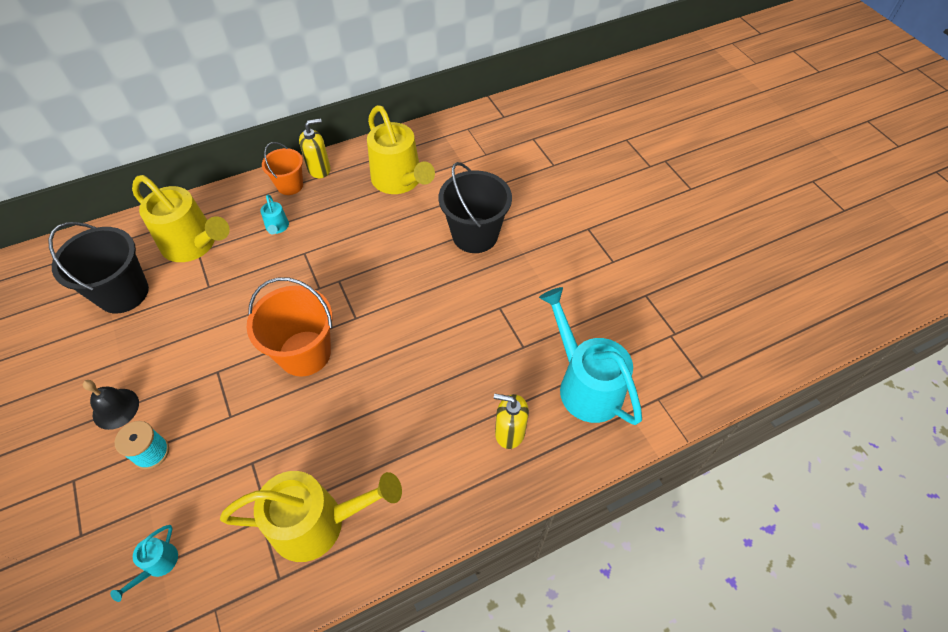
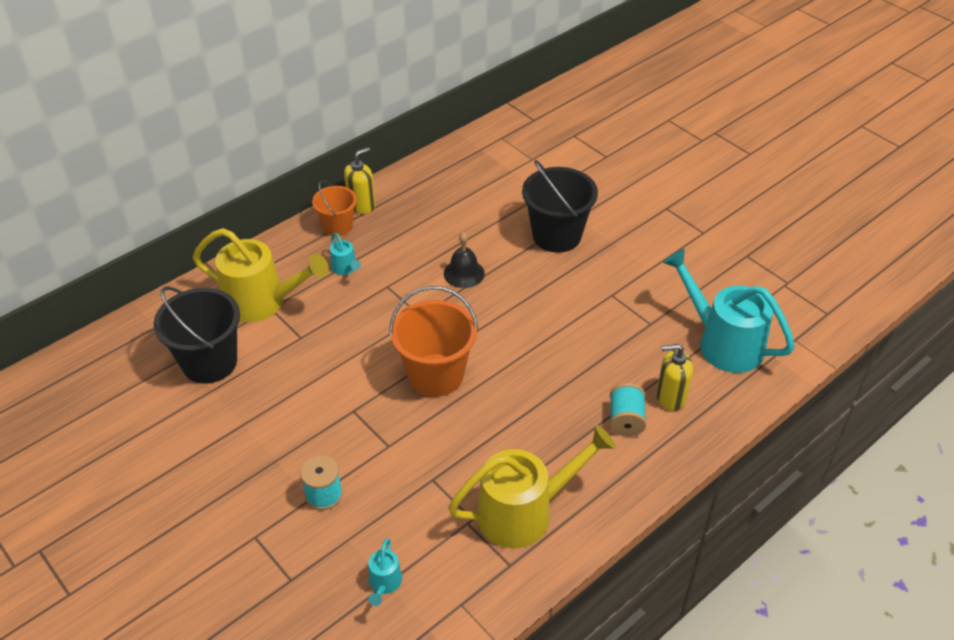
camera: 15 degrees left, 10 degrees down
(115, 408) = (263, 466): black bell -> black bell (464, 273)
(400, 181) = (455, 200): yellow watering can -> none
(456, 447) = (626, 420): none -> turquoise spool

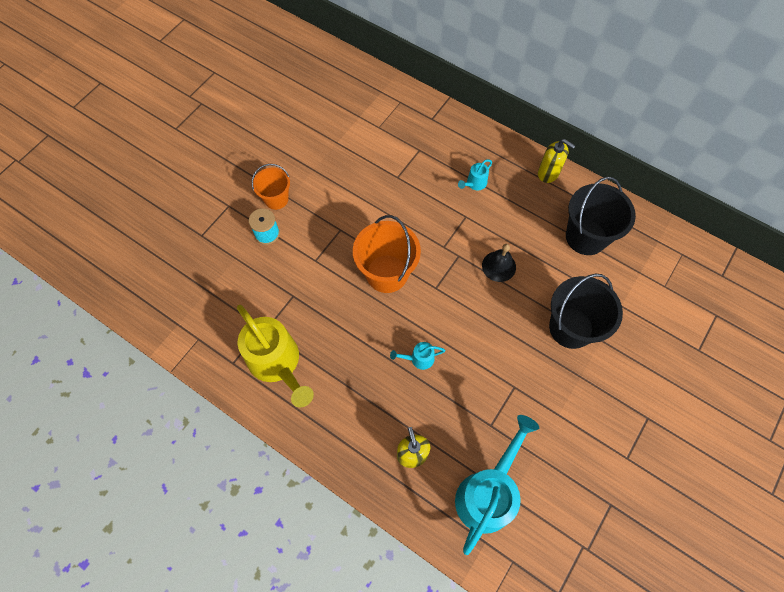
camera: 75 degrees right, 20 degrees up
(209, 362) = (359, 132): black bucket -> black bucket (586, 237)
(263, 302) = (423, 144): yellow watering can -> none
(338, 226) = (518, 164): orange bucket -> orange bucket (276, 199)
(384, 584) = (206, 289): turquoise watering can -> turquoise watering can (418, 359)
(626, 420) = (378, 421): turquoise spool -> none

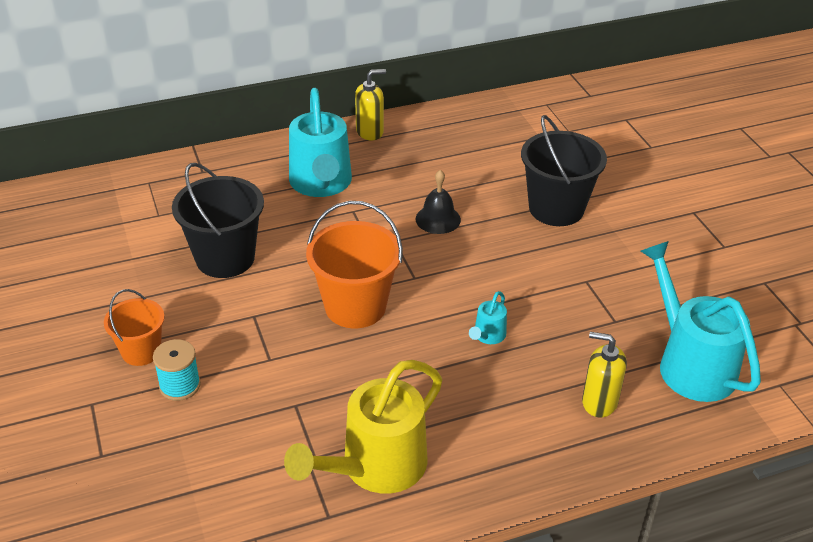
camera: 55 degrees left, 25 degrees down
(278, 364) = (375, 468): yellow watering can -> yellow watering can turned 135 degrees clockwise
(474, 184) = (321, 184): turquoise watering can -> turquoise watering can, size x2.29
(586, 237) = (467, 147): black bucket -> black bucket (225, 258)

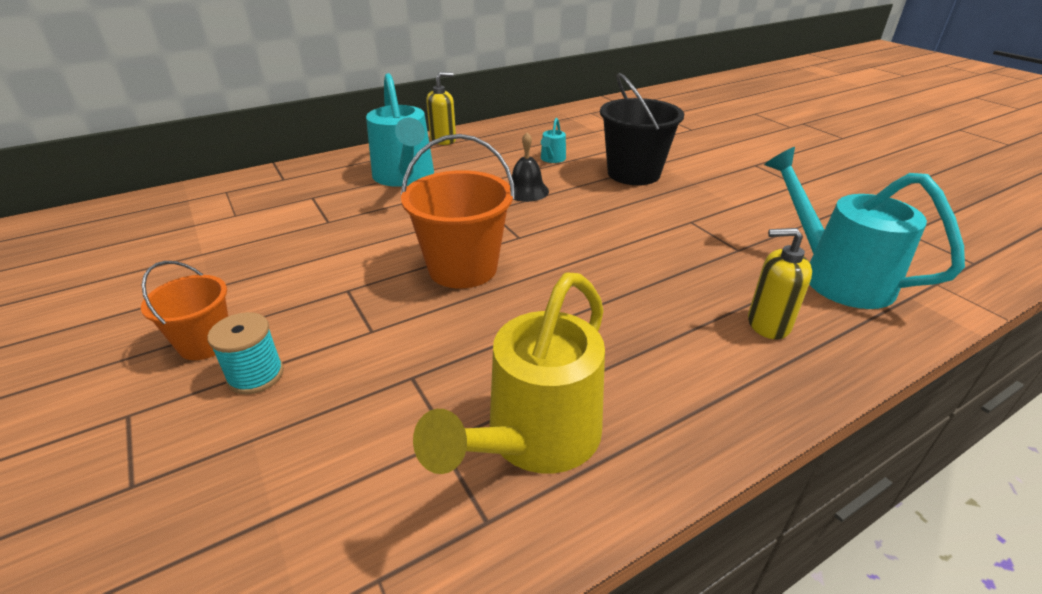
camera: 10 degrees left, 5 degrees down
(225, 258) = (310, 242): black bucket -> none
(487, 336) = (616, 278): turquoise watering can -> turquoise watering can (552, 159)

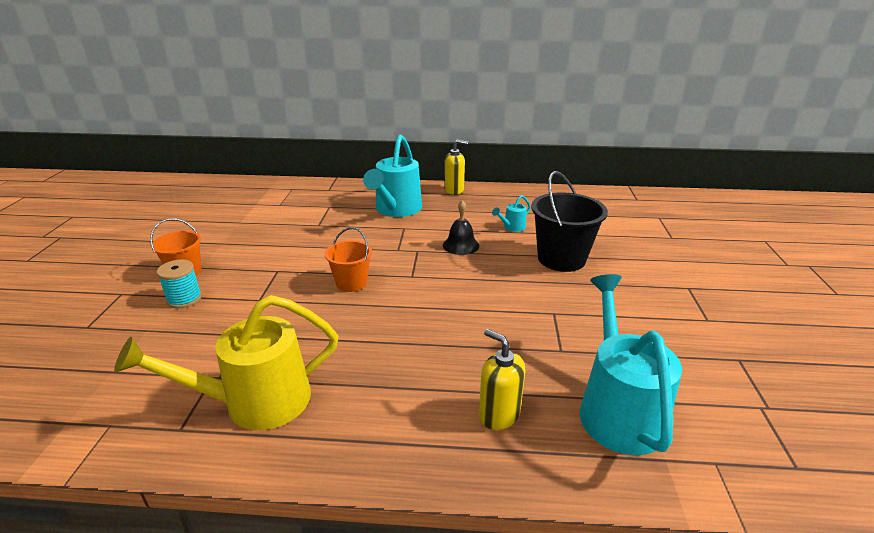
camera: 35 degrees right, 5 degrees down
(463, 268) = (351, 283): orange bucket -> orange bucket, size x0.60

